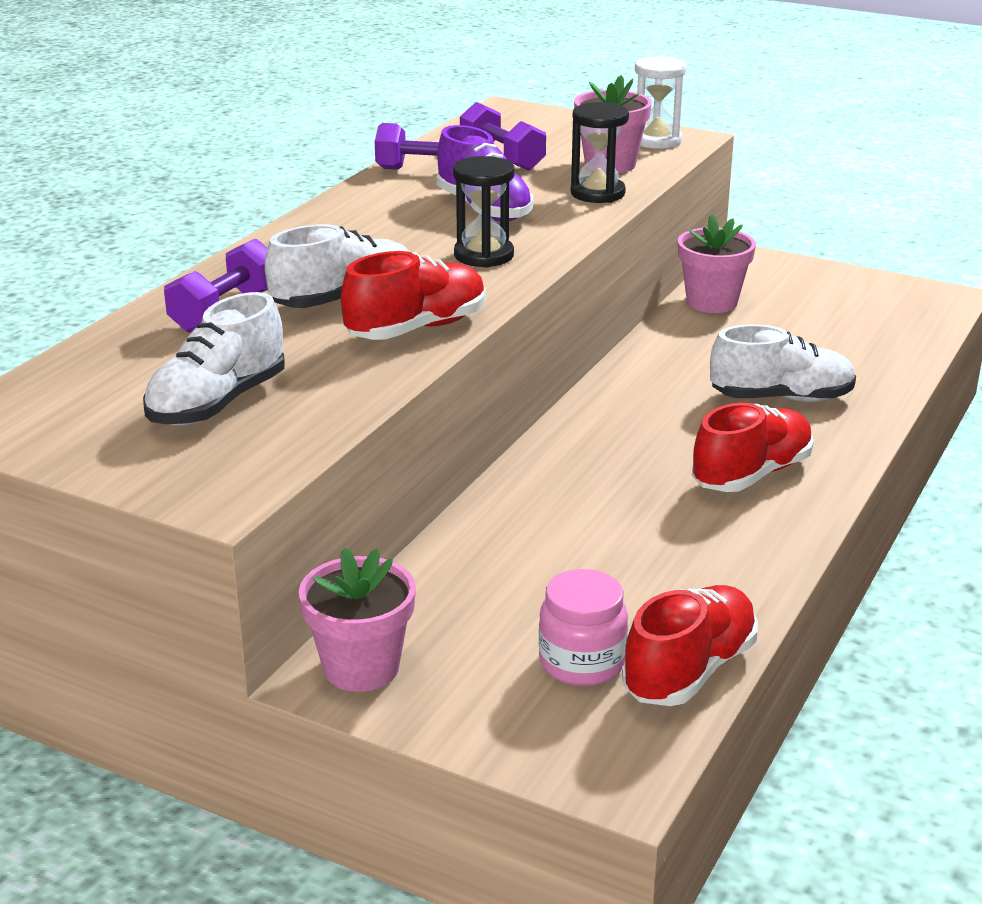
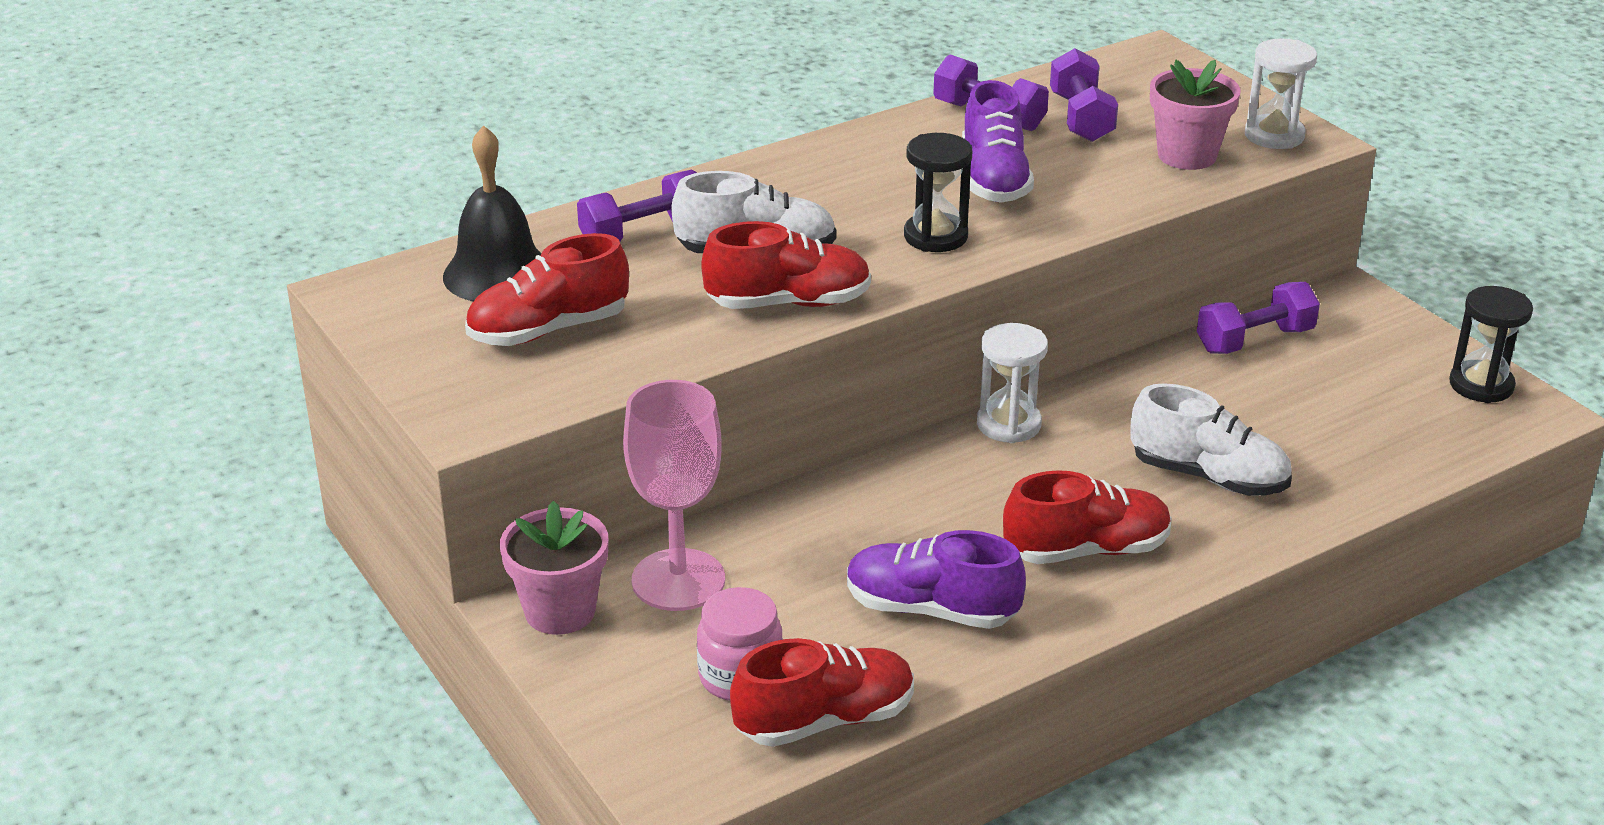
camera: 30 degrees right, 5 degrees up
(116, 373) = (497, 274): none -> black bell
(217, 403) = (548, 330): white shoe -> red shoe
(445, 605) = (678, 580): none -> pink goblet
(595, 405) = (1008, 424): none -> white hourglass
(597, 193) = (1132, 190): black hourglass -> black hourglass (1481, 385)
(681, 556) = (931, 610): none -> purple shoe
(711, 302) = (1254, 340): pink flower pot -> purple dumbbell

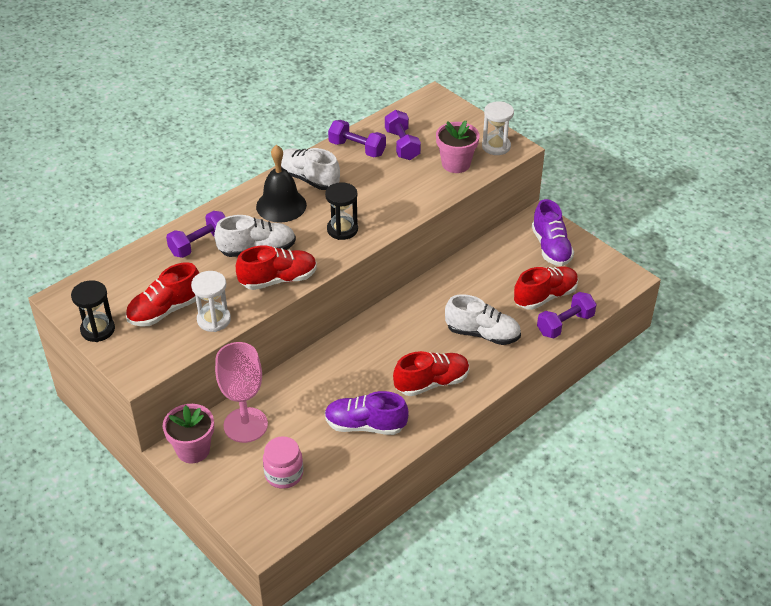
camera: 10 degrees left, 10 degrees up
(497, 274) = (132, 278): black bell -> black bell (281, 205)
(825, 720) = (326, 492): red shoe -> red shoe (545, 296)
(882, 153) = (308, 179): none -> white shoe
(994, 180) = (365, 190): purple shoe -> purple shoe (551, 247)
(1008, 424) = (386, 315): white hourglass -> white hourglass (214, 320)
(1254, 340) = (495, 251): purple dumbbell -> purple dumbbell (565, 324)
(1481, 385) = (601, 265): black hourglass -> black hourglass (98, 330)

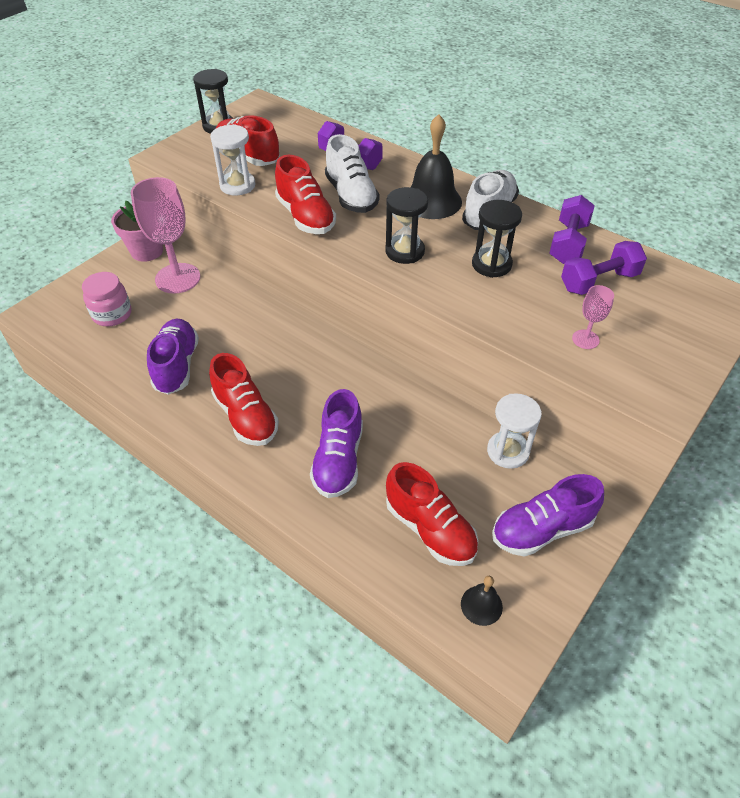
camera: 80 degrees right, 5 degrees up
(370, 189) = (491, 264): none -> black hourglass
(456, 164) = (585, 339): pink flower pot -> pink goblet
(482, 334) = (338, 460): white shoe -> purple shoe
(496, 146) = (653, 380): white hourglass -> white hourglass (508, 451)
(565, 324) = (377, 560): purple dumbbell -> none
(599, 283) = (481, 605): none -> black bell

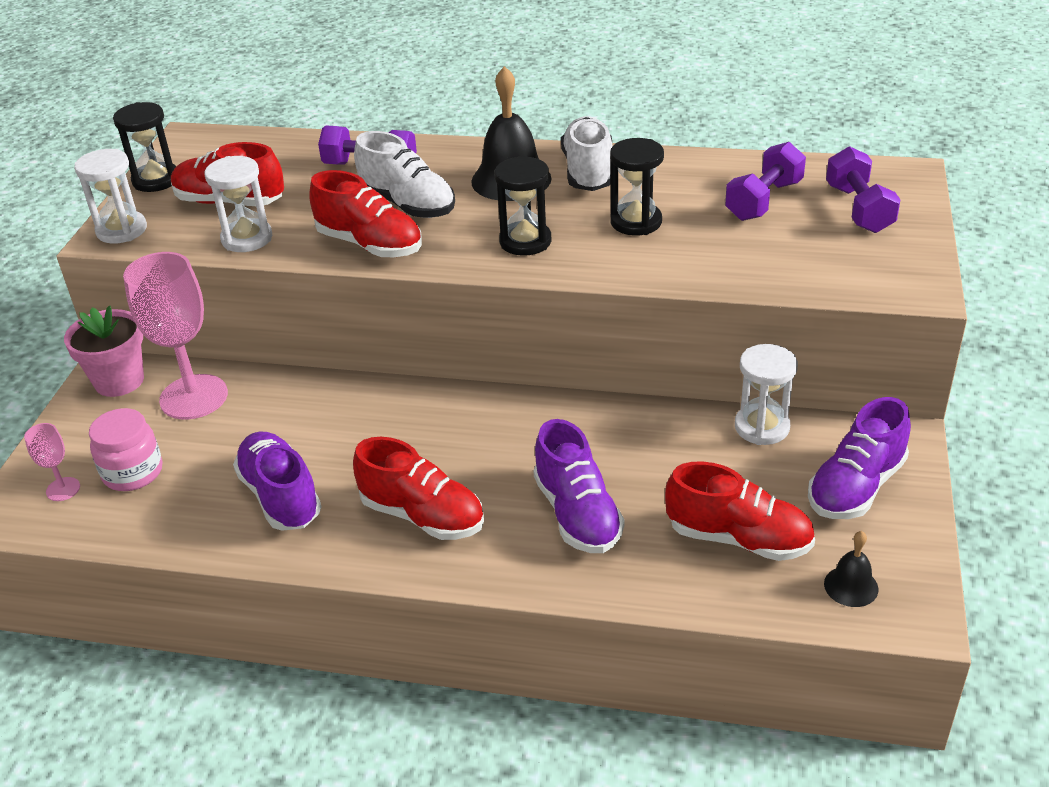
camera: 25 degrees left, 10 degrees down
(174, 154) = (121, 230): none -> white hourglass
(568, 243) = (701, 174): purple dumbbell -> purple dumbbell (859, 209)
(585, 339) = (795, 259): pink goblet -> pink goblet (63, 489)

